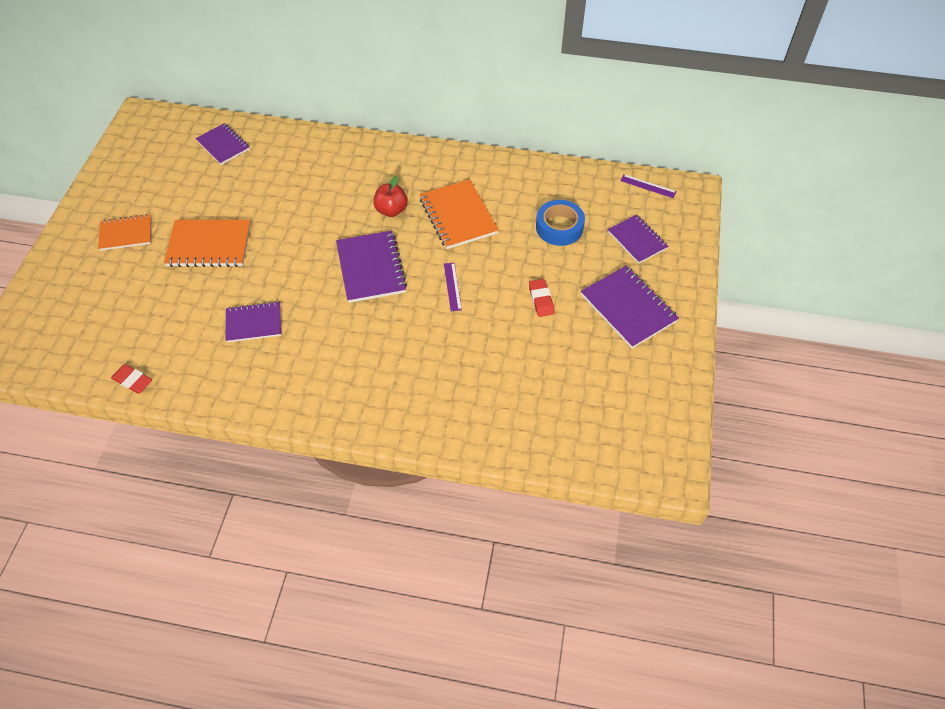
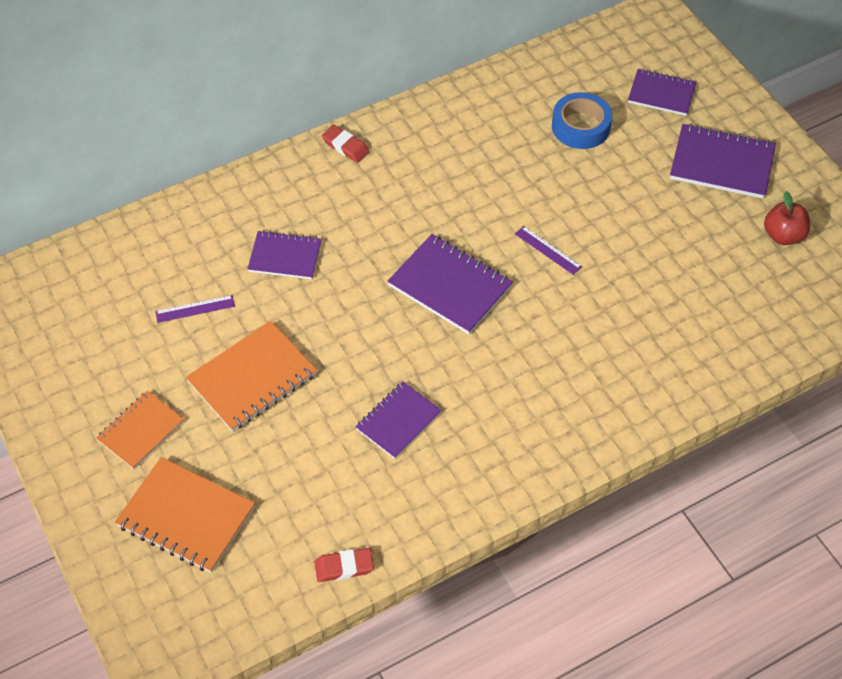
camera: 40 degrees left, 0 degrees up
(223, 145) = (131, 263): purple notebook -> purple notebook (285, 257)
(391, 210) = (401, 214): red apple -> red apple (783, 235)
(458, 216) = (474, 177): orange notebook -> orange notebook (186, 517)
(541, 300) = (640, 207): red eraser -> red eraser (345, 146)
(648, 186) = (615, 34): purple ruler -> purple ruler (195, 309)

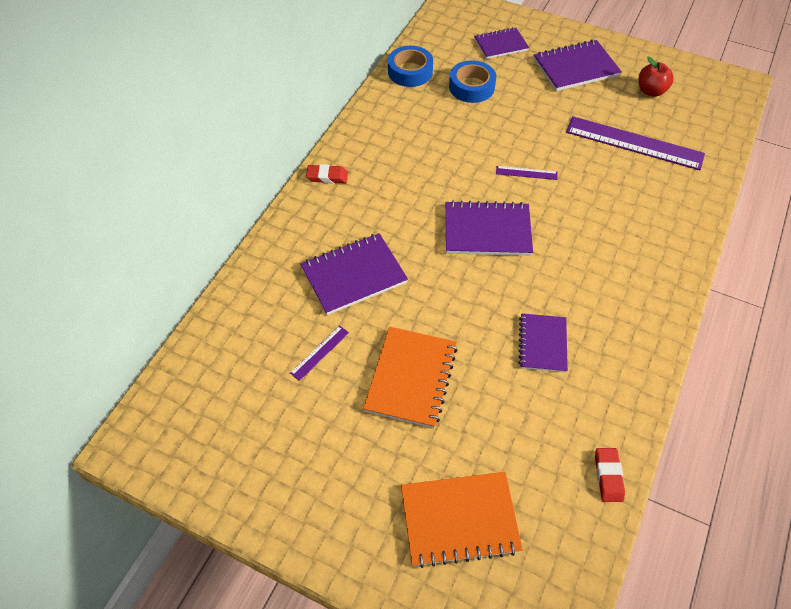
camera: 35 degrees left, 0 degrees up
(141, 431) = (362, 475): orange notebook -> none
(285, 257) = (354, 275): purple notebook -> purple notebook, size x1.52
(344, 567) = (608, 476): red eraser -> red eraser turned 45 degrees counterclockwise
(530, 76) = (410, 71): none -> blue tape
(700, 282) = (634, 143): none -> purple ruler

